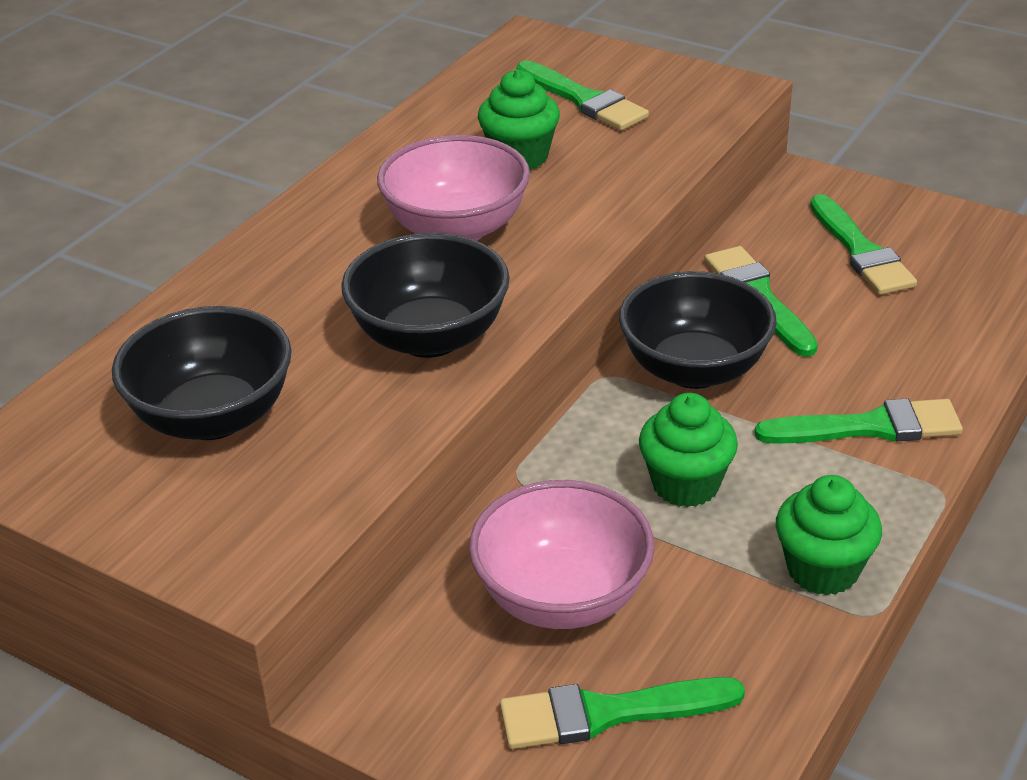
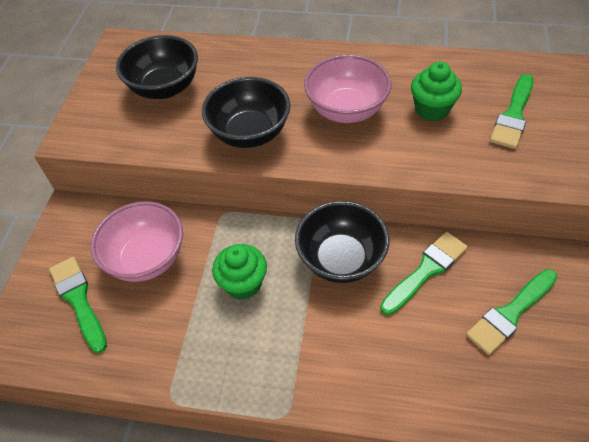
camera: 70 degrees right, 15 degrees up
(822, 570) = (198, 366): green cupcake -> none
(869, 427) = (328, 361): green brush -> none

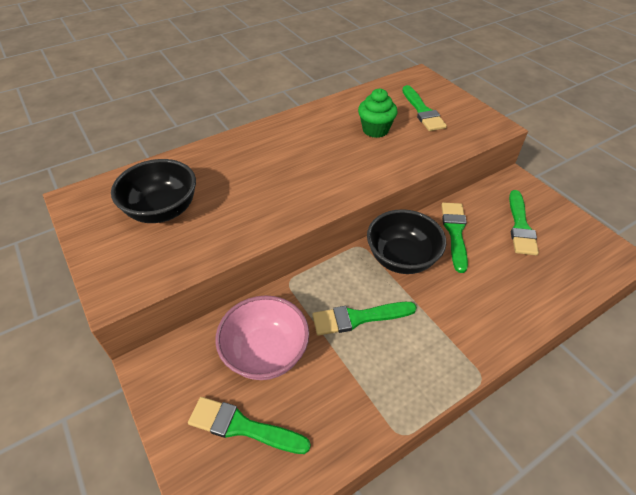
camera: 45 degrees left, 5 degrees down
(243, 284) = (358, 318): green cupcake -> green brush
(250, 133) = (274, 205): black bowl -> none
(346, 110) = (323, 156): pink bowl -> none

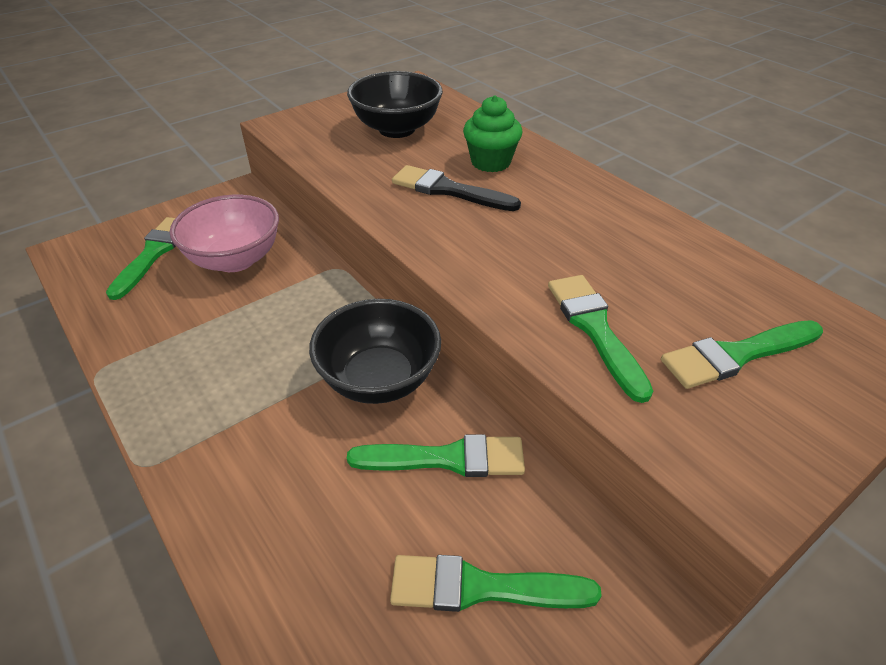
camera: 85 degrees right, 5 degrees down
(267, 187) = (448, 190): none -> black brush
(358, 318) = (271, 332): green brush -> green brush (595, 329)
(375, 130) = (631, 287): green cupcake -> green cupcake (490, 162)

